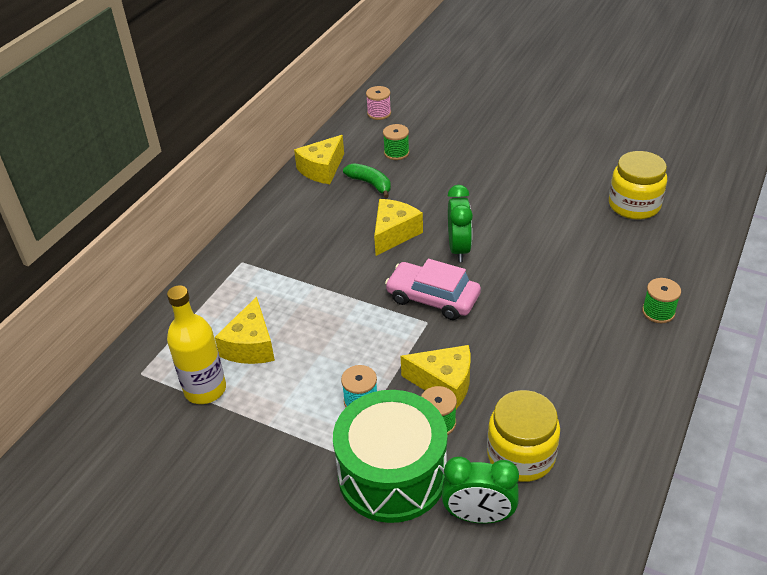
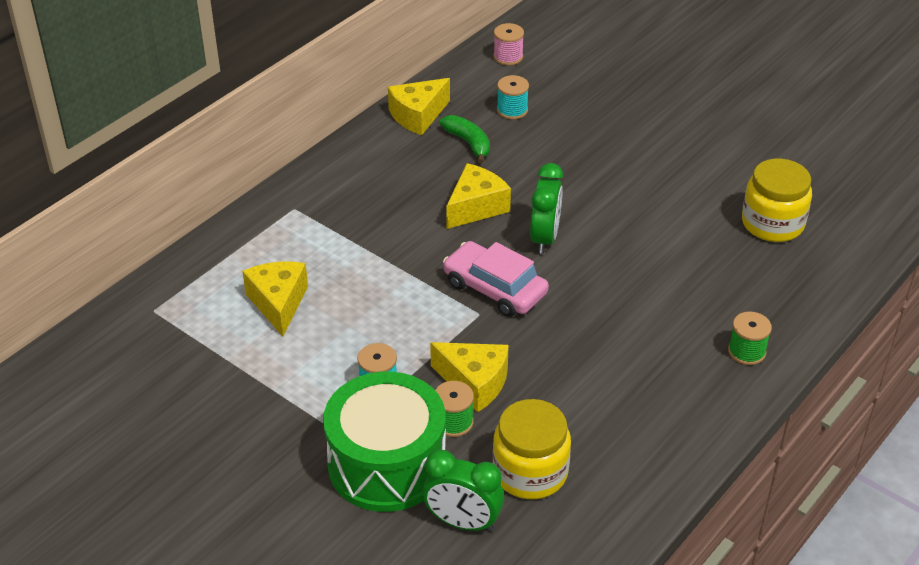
camera: 10 degrees right, 0 degrees up
(205, 389) = (217, 340): yellow bottle -> none
(251, 346) = (278, 303): yellow cheese -> yellow cheese turned 150 degrees clockwise
(396, 153) = (512, 110): green spool -> turquoise spool

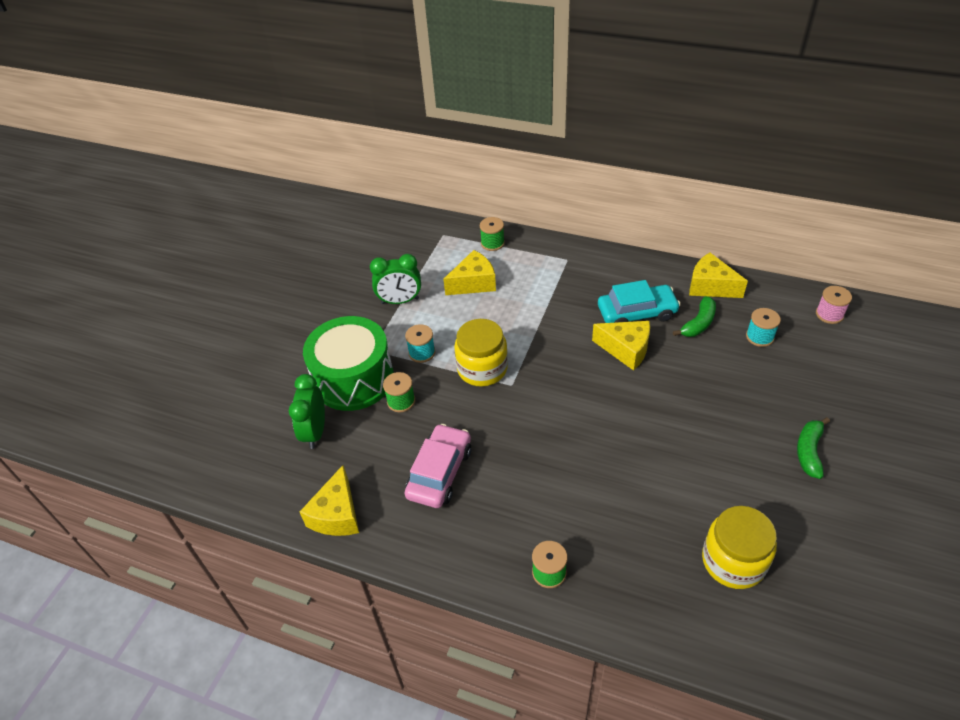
camera: 75 degrees right, 5 degrees up
(211, 266) = (492, 243): none -> green spool
(424, 181) = (637, 313): none -> turquoise car
(474, 383) = (442, 402): yellow cheese -> yellow cheese (337, 514)
(495, 289) = (542, 386): pink car -> pink car (439, 472)
(530, 472) = (368, 456): yellow jar -> yellow jar (482, 369)
(544, 238) = (614, 399): green clock -> green clock (400, 301)
(670, 134) = (809, 451): none -> green banana

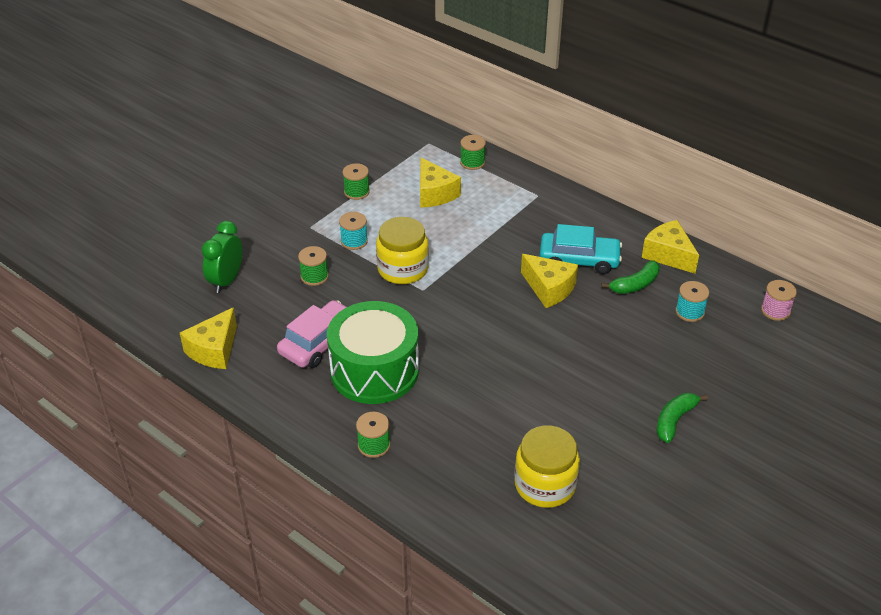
camera: 15 degrees right, 5 degrees down
(353, 379) = (281, 247): green drum -> green drum (374, 370)
(400, 301) = (356, 192): green clock -> green spool
(473, 283) = (434, 193): yellow cheese -> yellow cheese turned 75 degrees clockwise

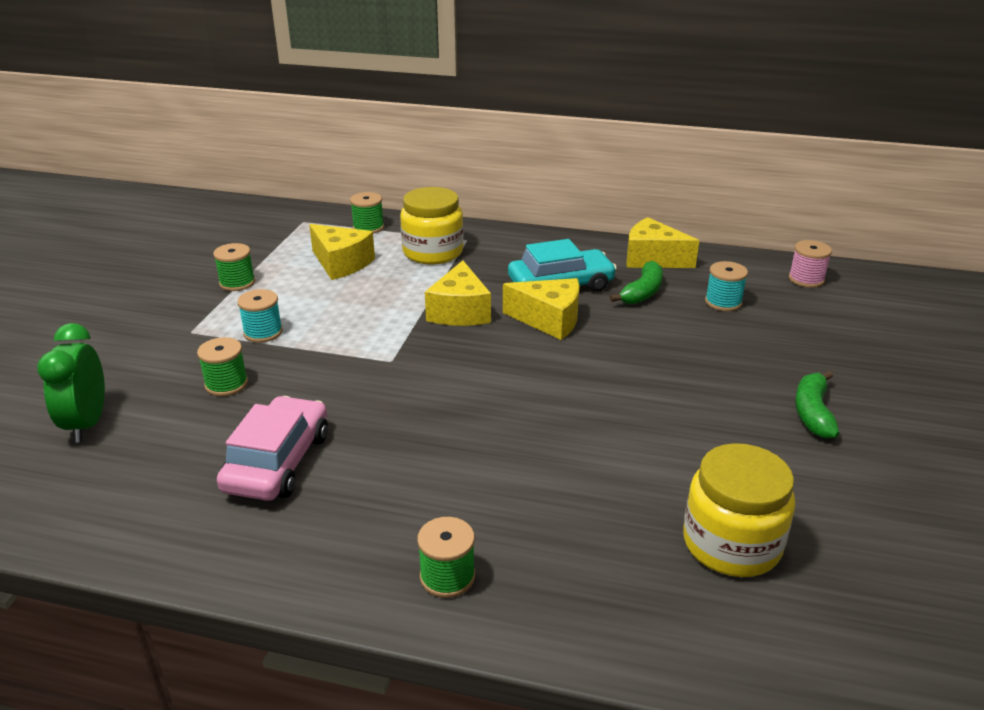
camera: 25 degrees left, 10 degrees down
(214, 350) = (104, 522): yellow cheese -> yellow cheese (460, 311)
(374, 370) = (384, 473): green drum -> none
(403, 269) = (349, 346): yellow jar -> yellow jar (433, 252)

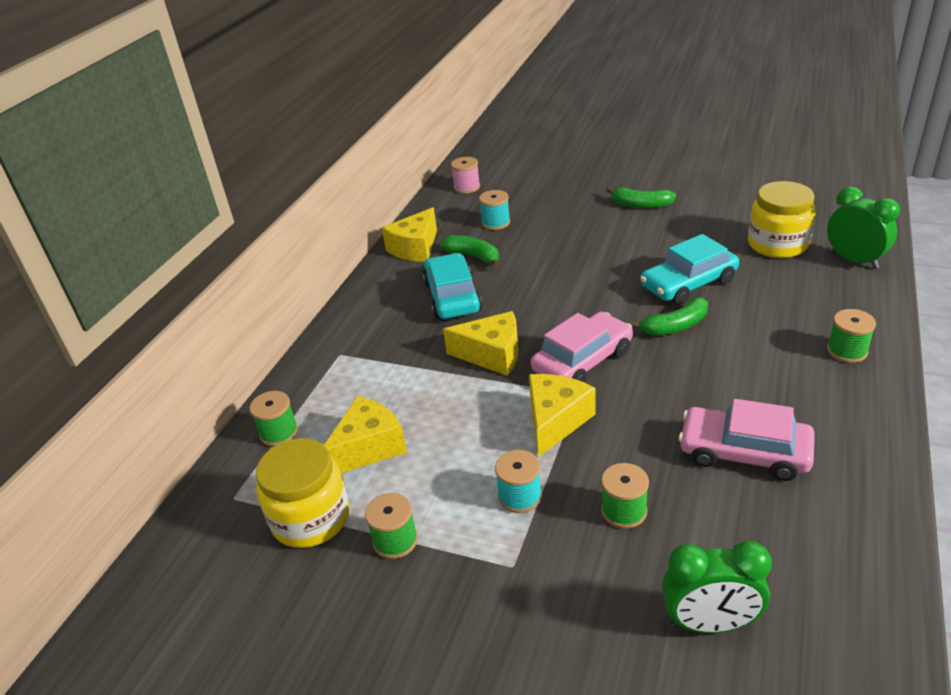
camera: 80 degrees left, 5 degrees up
(433, 252) = (362, 377): yellow jar -> yellow jar (311, 518)
(445, 363) = (582, 361): none -> pink car
(507, 428) = (675, 326): none -> green banana
(549, 320) = (513, 304): yellow cheese -> yellow cheese (555, 421)
(604, 445) = (688, 284): none -> turquoise car
(699, 633) = (854, 260): none -> green clock

